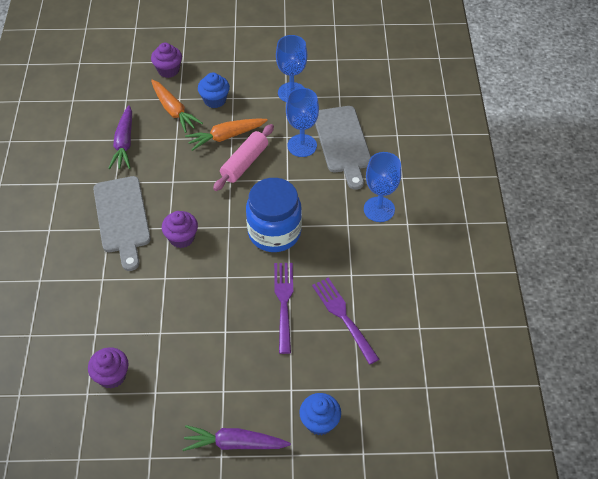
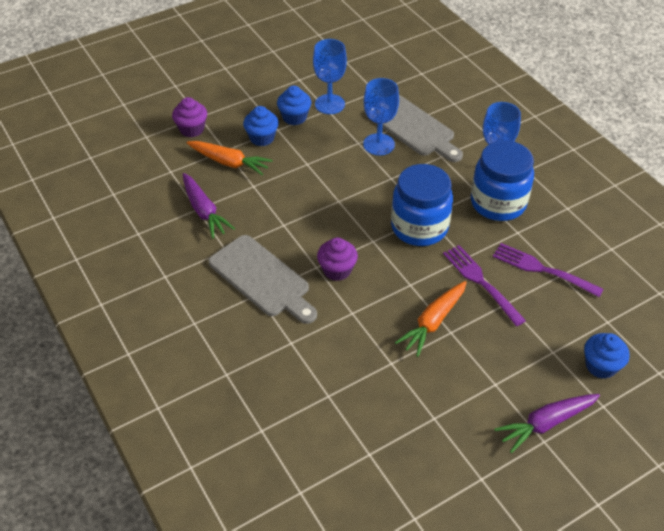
camera: 30 degrees left, 5 degrees down
(112, 376) = (379, 425): purple cupcake -> none
(226, 137) = (301, 165): orange carrot -> orange carrot (433, 322)
(244, 163) = (339, 180): pink rolling pin -> none
(254, 93) = (294, 117): none -> blue cupcake
(357, 241) = (498, 203): none -> blue jar

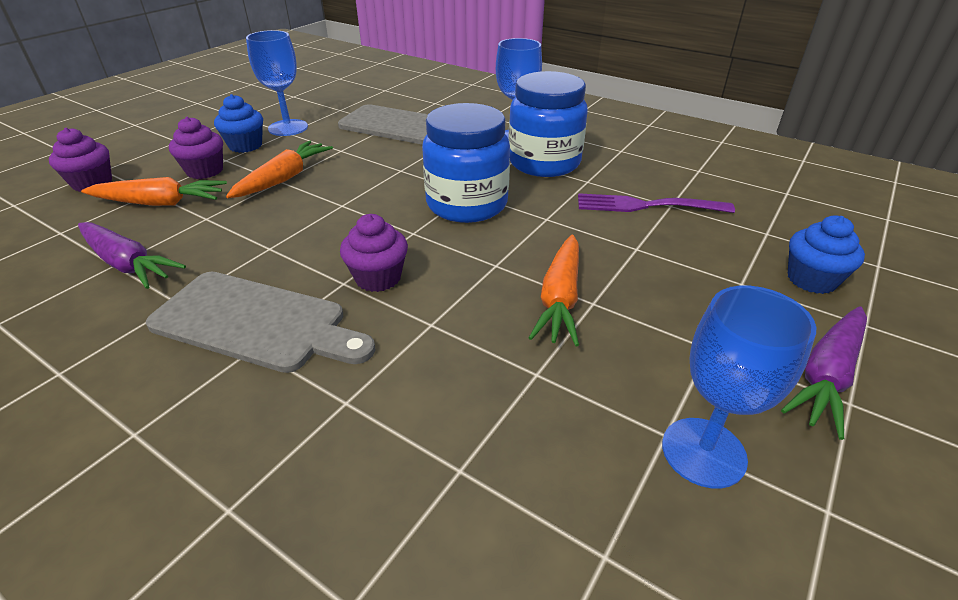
camera: 25 degrees left, 10 degrees down
(262, 138) = (205, 171): blue cupcake -> purple cupcake
(310, 162) = (284, 178): none -> orange carrot
(378, 144) = (368, 146): blue goblet -> blue goblet (703, 452)
(481, 282) = (587, 237): purple fork -> none

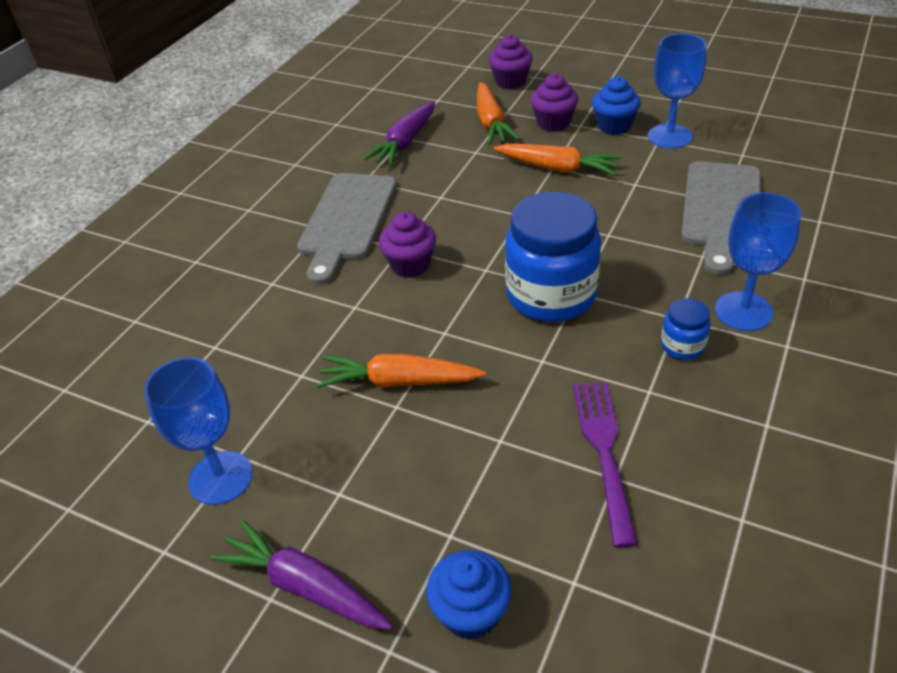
camera: 85 degrees right, 5 degrees up
(544, 163) = (682, 346): blue jar -> blue jar, size x0.45

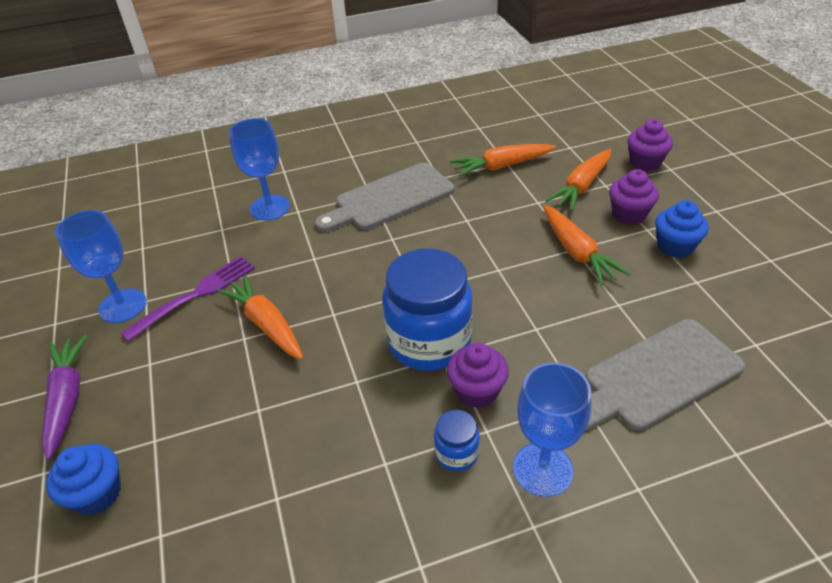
camera: 45 degrees right, 0 degrees up
(405, 142) = (501, 166): purple carrot -> orange carrot
(410, 265) = (380, 254): purple cupcake -> purple cupcake (476, 391)
(604, 452) = (296, 476): purple fork -> purple fork (195, 296)
(669, 136) = (711, 285): blue goblet -> blue goblet (270, 208)

